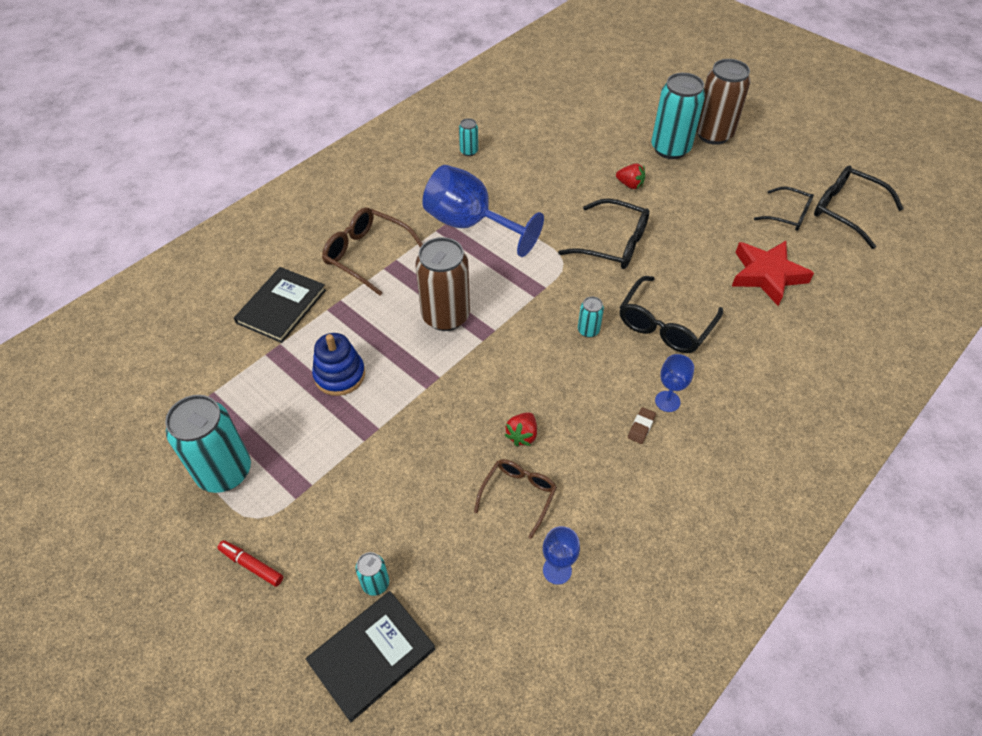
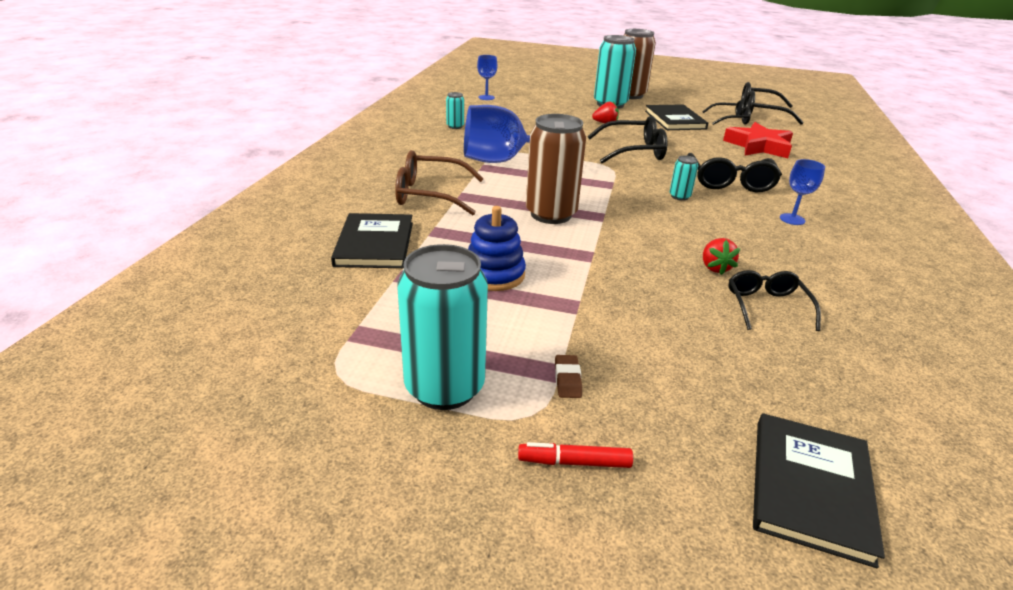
camera: 30 degrees left, 20 degrees down
(375, 583) = (731, 421): turquoise can -> none
(518, 495) = (767, 306): brown glasses -> black glasses
(557, 570) = (870, 345): blue goblet -> blue goblet (486, 97)
(641, 427) = (796, 238): brown eraser -> brown eraser (567, 379)
(718, 198) = (675, 120): none -> black book

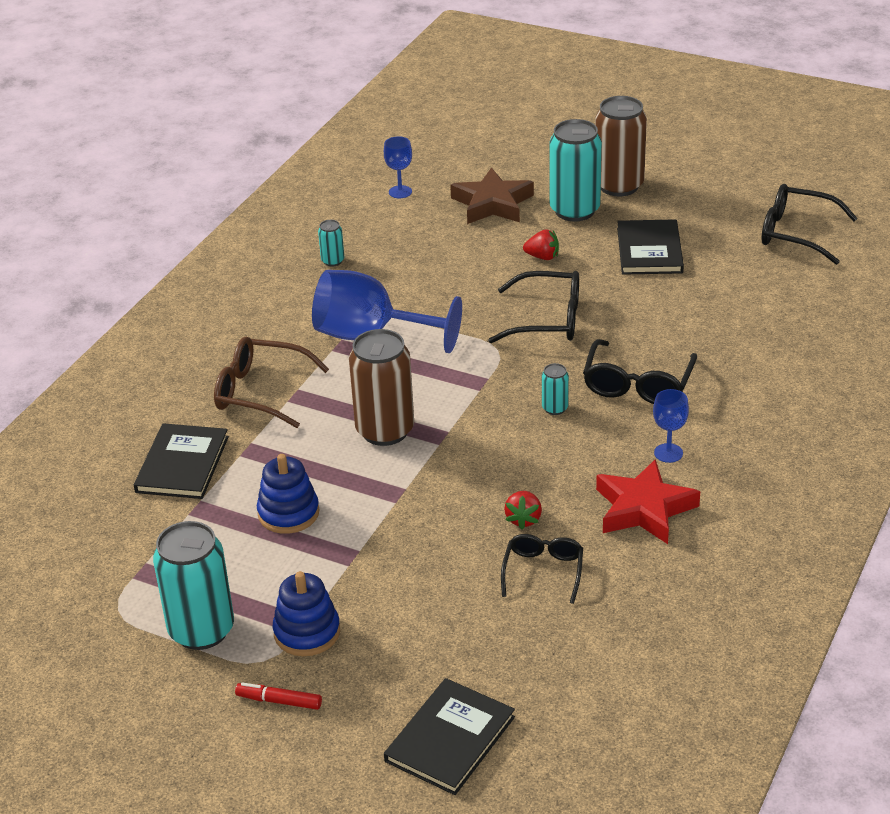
camera: 15 degrees right, 5 degrees up
(553, 102) = (492, 204): none -> brown star
(567, 379) = (307, 632): brown eraser -> blue stacking toy
(730, 120) = (734, 251): black glasses -> none
(758, 146) = (731, 313): red star -> red star (644, 509)

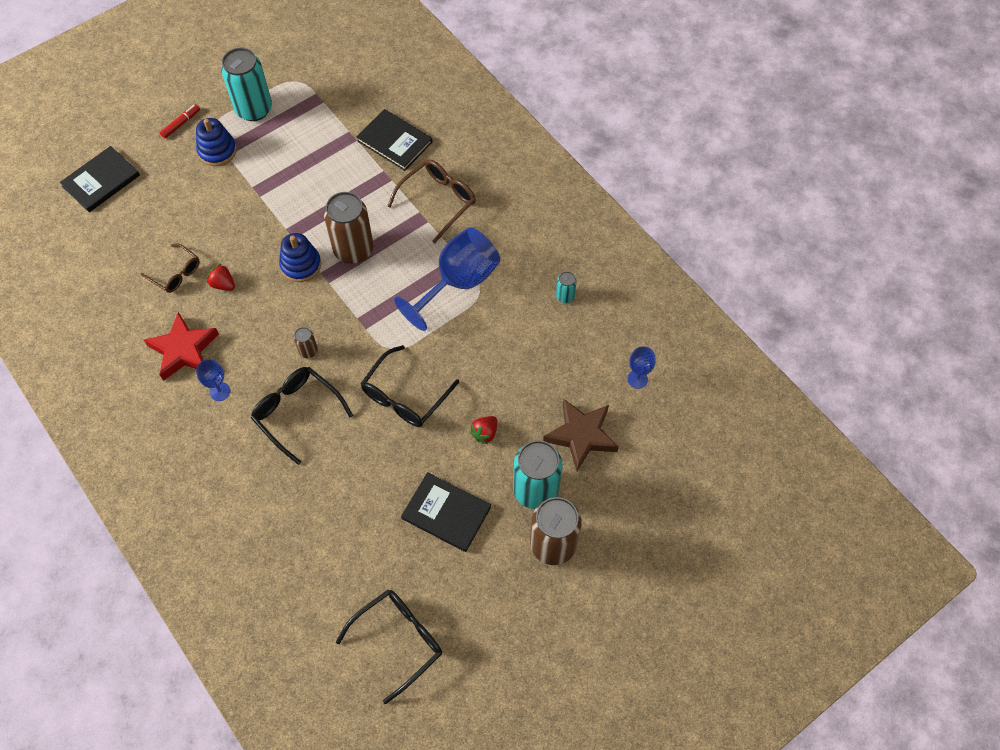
camera: 115 degrees right, 25 degrees up
(288, 513) = (315, 175): blue stacking toy -> blue stacking toy (301, 265)
(450, 739) = (101, 181): black book -> black book turned 75 degrees clockwise
(543, 571) = (176, 273): black glasses -> brown glasses
(555, 408) = (308, 351): turquoise can -> brown can

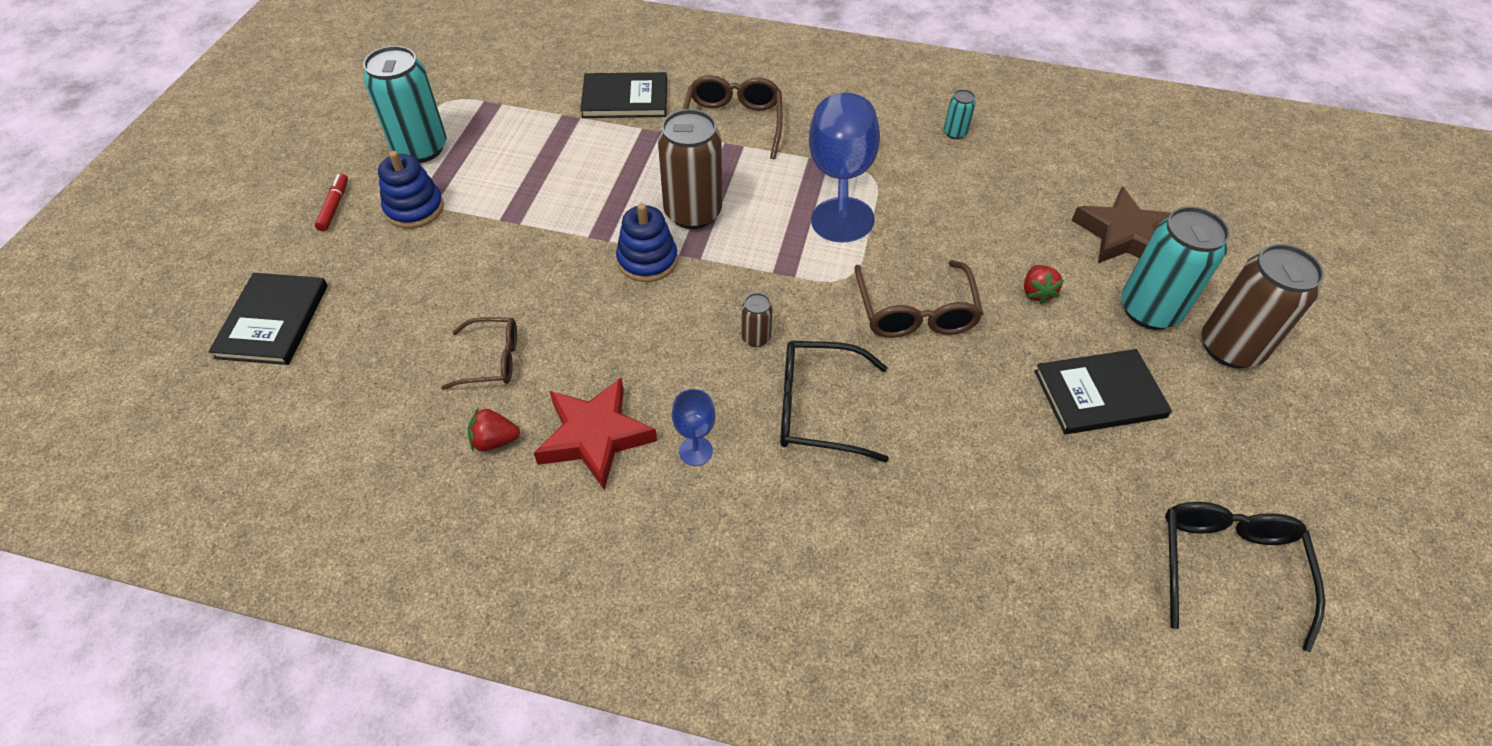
camera: 40 degrees left, 10 degrees down
(223, 284) = (570, 334): red strawberry -> red strawberry (495, 441)
(405, 396) = (915, 312): black glasses -> brown glasses
(637, 379) = (1104, 159): blue goblet -> none

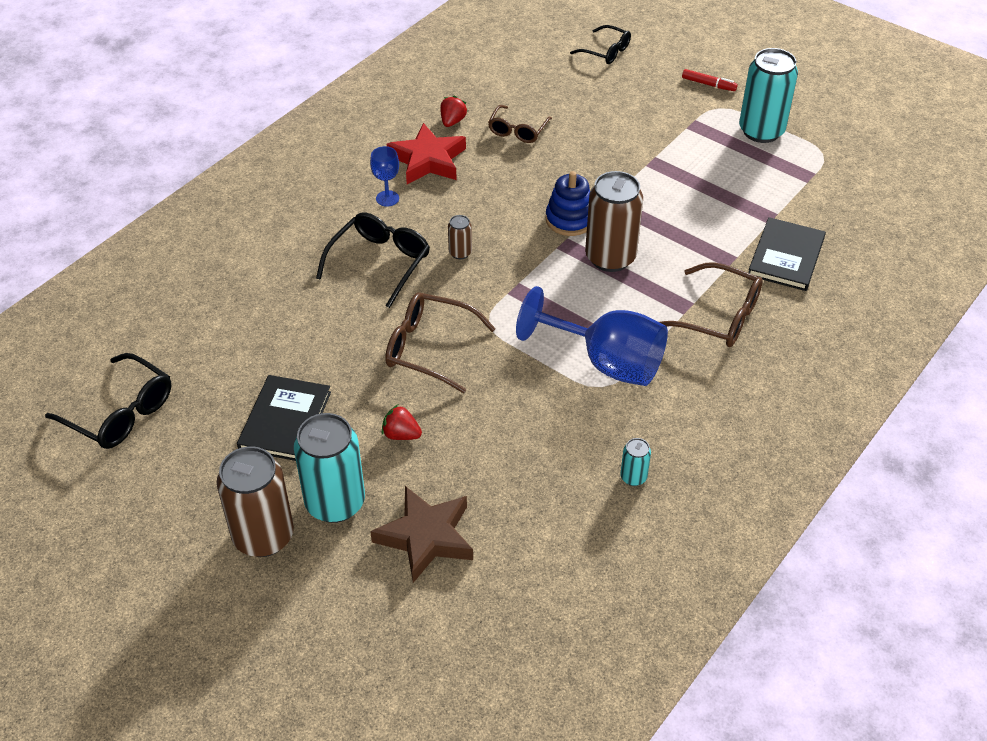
camera: 115 degrees right, 5 degrees down
(273, 321) = (606, 51): black book -> black glasses
(414, 208) = (688, 119): blue stacking toy -> none

